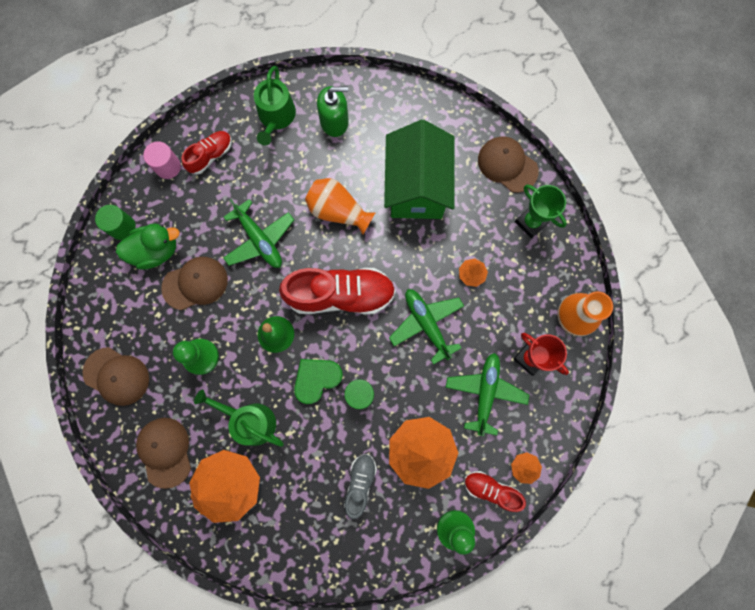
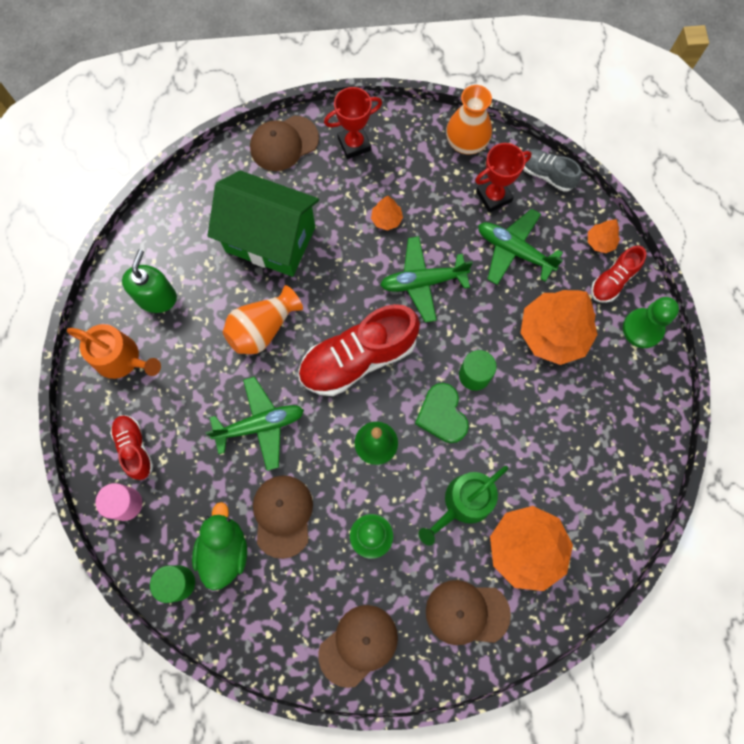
camera: 70 degrees left, 5 degrees down
(276, 117) = (121, 359): green watering can -> orange watering can
(340, 295) = (358, 358): red shoe -> red shoe turned 135 degrees counterclockwise
(360, 483) = (568, 407): grey shoe -> grey shoe (546, 174)
(531, 222) = (354, 144): green trophy -> red trophy

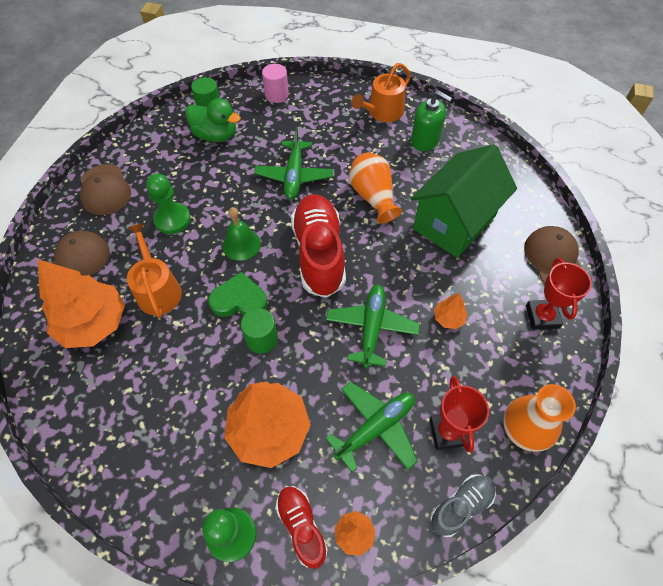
camera: 110 degrees right, 15 degrees down
(135, 448) = (312, 106): red shoe -> none
(283, 515) = (220, 172): brown cap -> none
(463, 503) = (158, 290): green watering can -> orange watering can

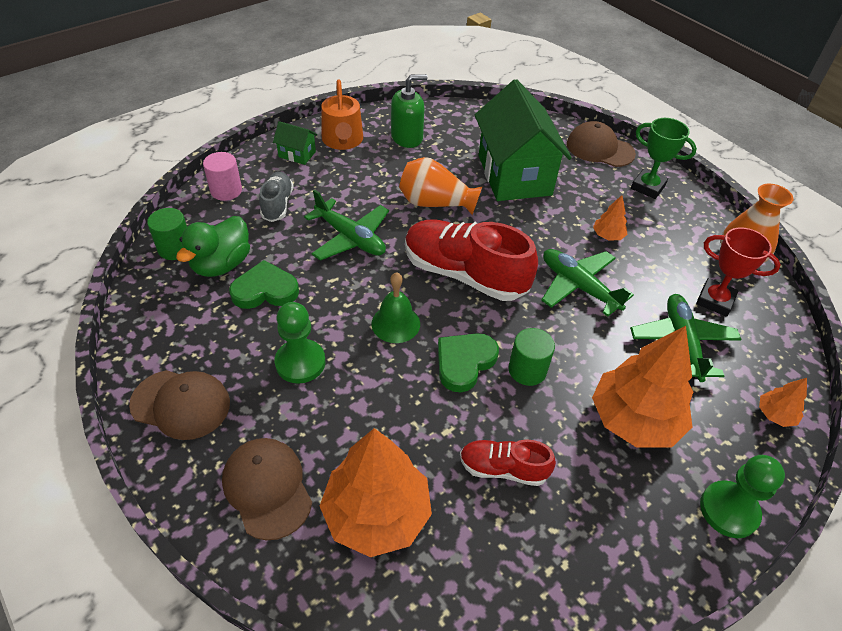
camera: 55 degrees left, 10 degrees down
(158, 290) = (387, 426): orange watering can -> none
(213, 167) = (265, 290): none -> green heart
(215, 135) = (221, 264): green duck -> green duck turned 150 degrees clockwise
(301, 527) = (749, 449): red shoe -> red shoe (503, 469)
(343, 101) = (297, 154): none -> green house
(461, 506) = (785, 331): grey shoe -> grey shoe (277, 204)
(542, 316) = (648, 187): red trophy -> green trophy

